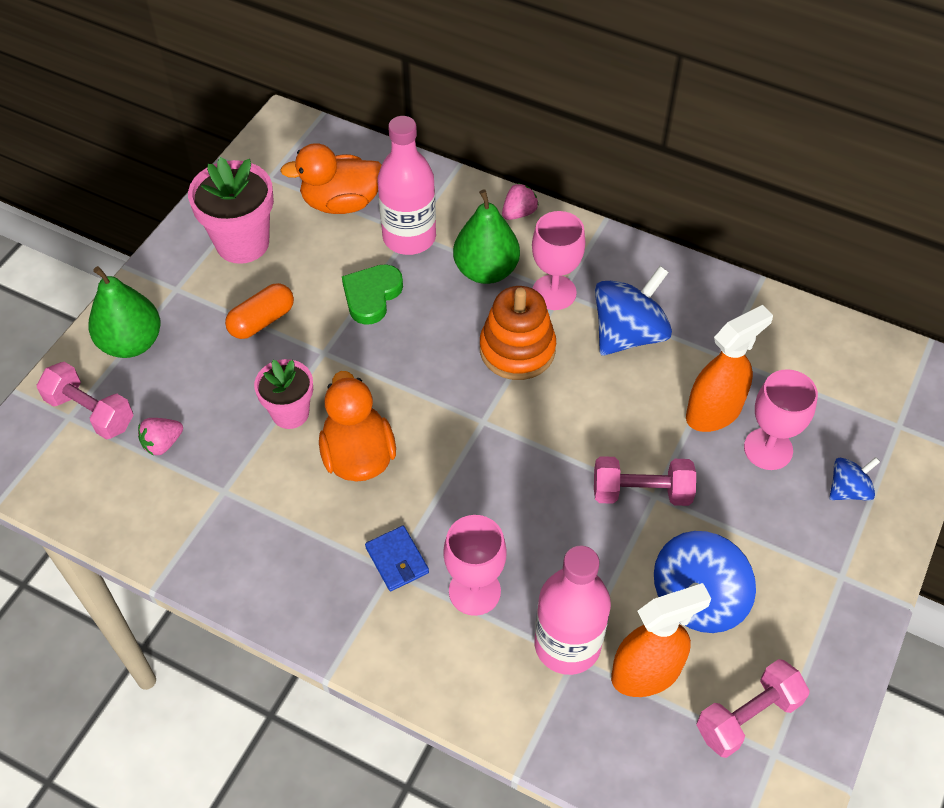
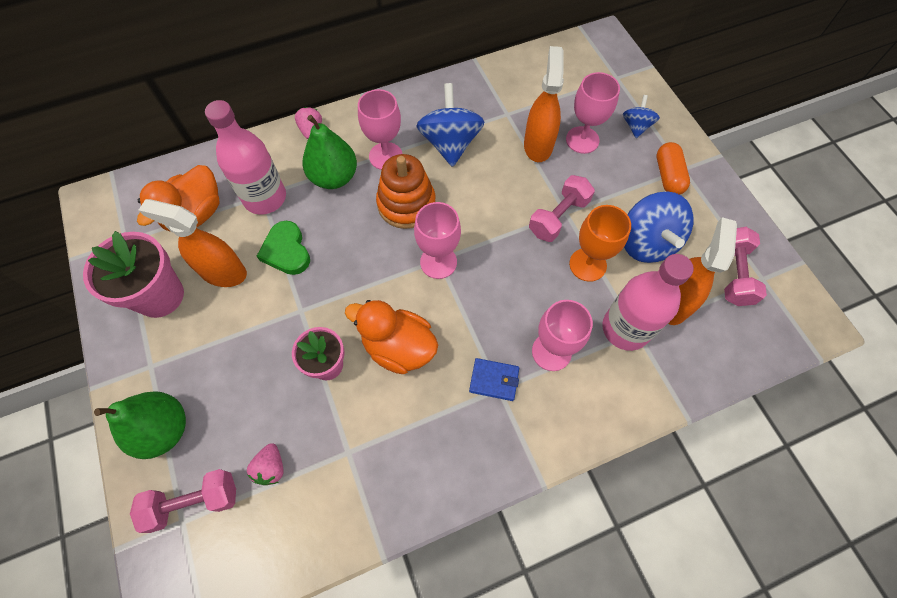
camera: 50 degrees left, 10 degrees up
(262, 320) = (236, 329): orange capsule -> orange capsule (668, 176)
(306, 267) = (223, 272): none -> orange spray bottle
(479, 423) = (438, 262): none -> pink goblet
(610, 558) = (587, 264): none -> orange goblet

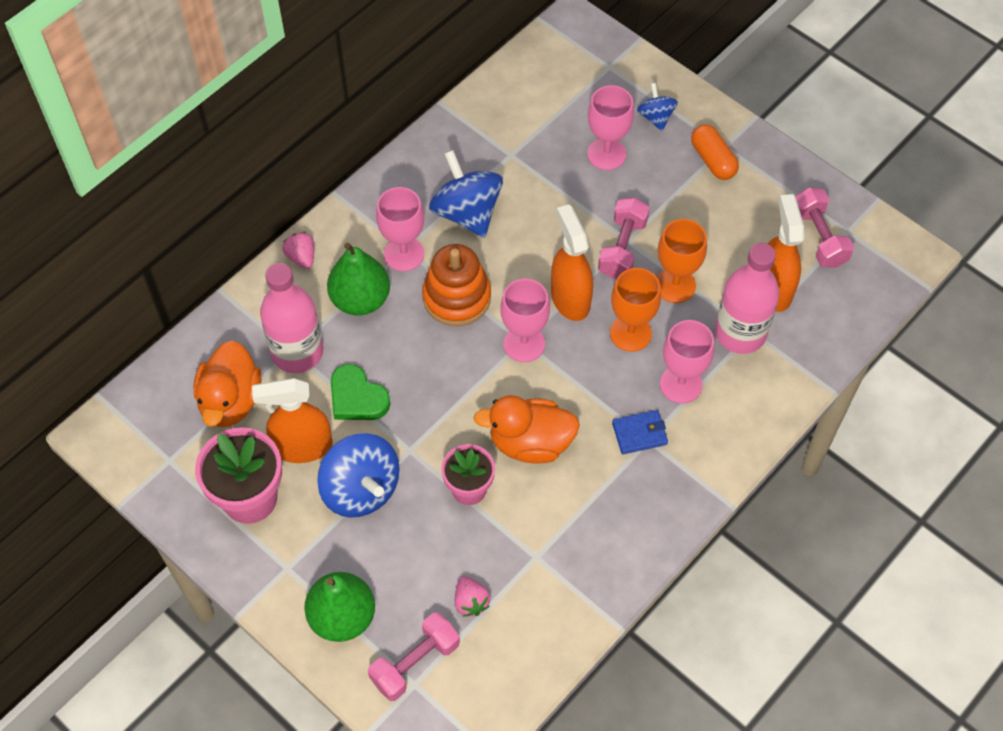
camera: 25 degrees left, 5 degrees down
(530, 289) = (630, 333): none -> orange goblet
(538, 145) = (562, 178): orange spray bottle -> orange spray bottle (570, 298)
(646, 242) = (722, 239): blue spinning top -> blue spinning top (361, 489)

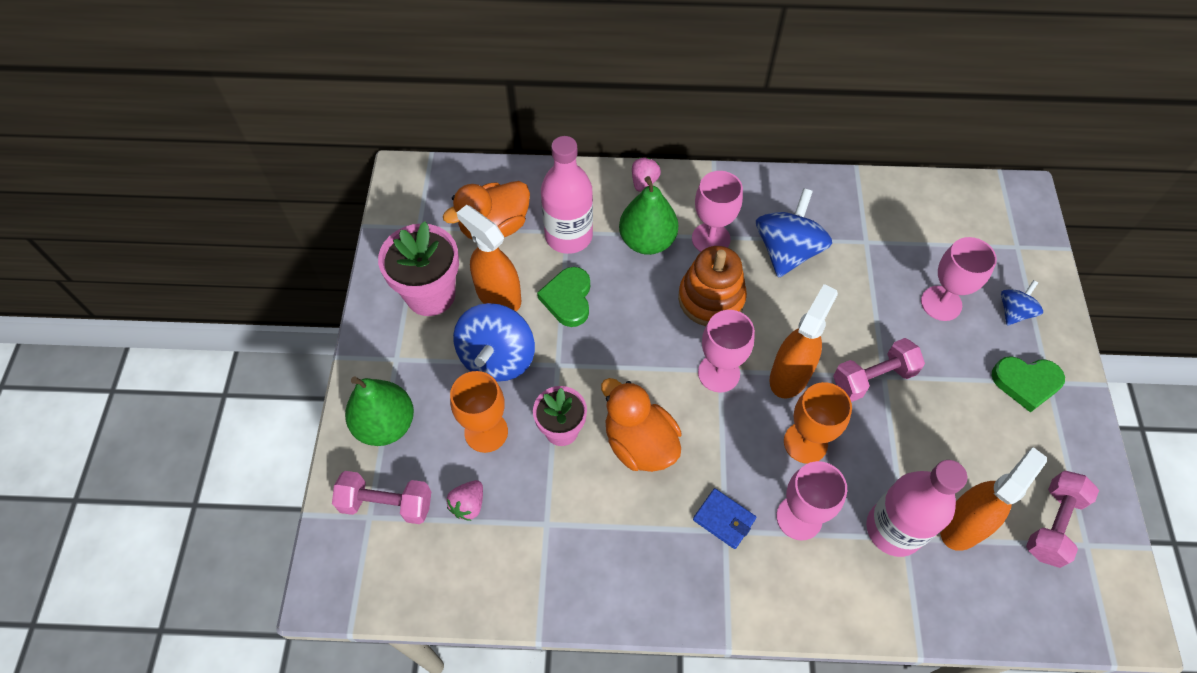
camera: 50 degrees right, 0 degrees up
(675, 285) = (882, 443): orange goblet -> orange goblet (486, 432)
(712, 160) = (1026, 383): orange capsule -> green heart

